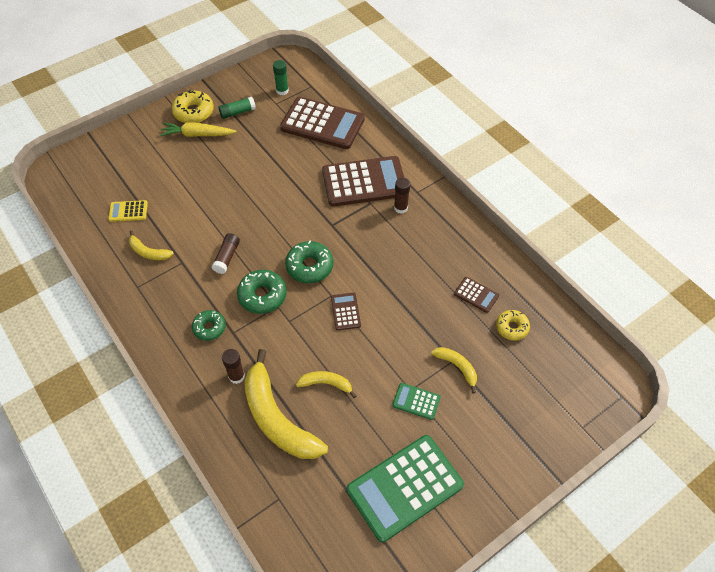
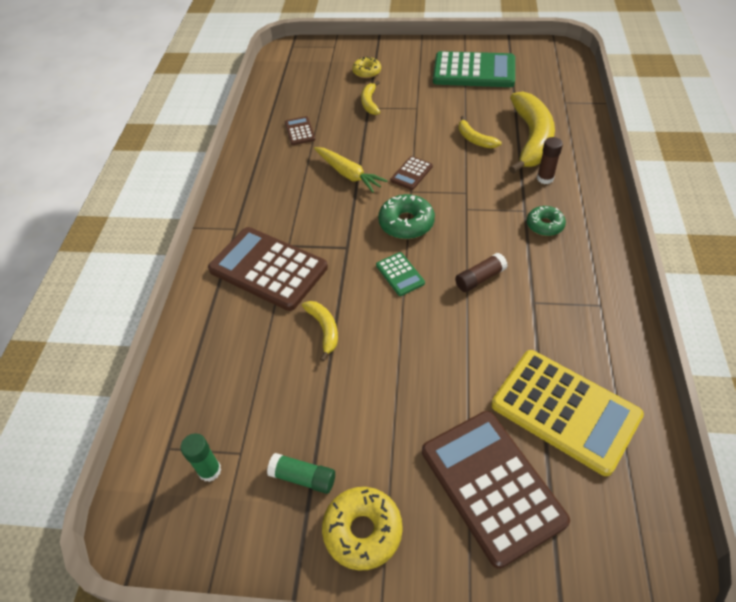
camera: 135 degrees left, 5 degrees down
(128, 211) = (565, 410): yellow calculator -> yellow calculator, size x2.23
(149, 252) = (566, 336): yellow banana -> yellow banana (324, 329)
(197, 134) = (390, 477): yellow carrot -> yellow carrot (348, 174)
(262, 295) = (473, 224): green donut -> none
(322, 124) = (224, 372): brown calculator -> brown calculator (491, 485)
(400, 208) = (268, 223): brown glue stick -> none
(416, 401) = (420, 101): green calculator -> green calculator (400, 274)
(512, 327) = (304, 103): yellow donut -> yellow donut (367, 72)

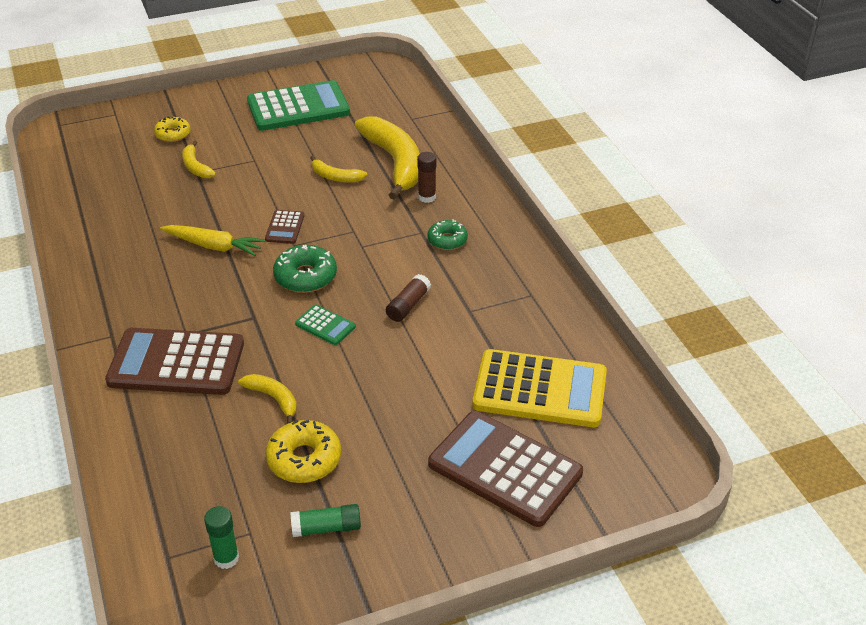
camera: 30 degrees left, 10 degrees down
(299, 131) = (128, 216): brown calculator -> none
(362, 531) = (408, 546): yellow donut -> yellow donut (304, 459)

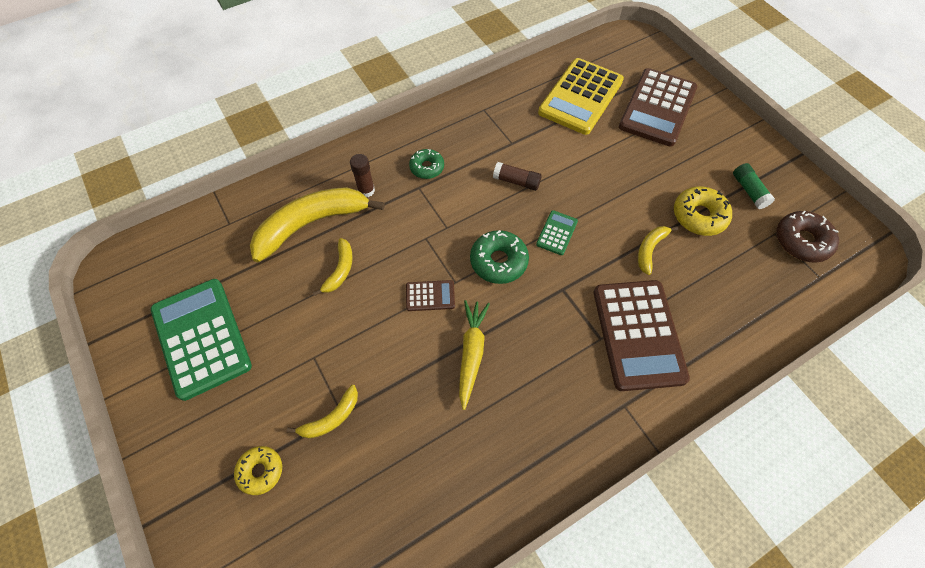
camera: 100 degrees left, 20 degrees up
(226, 558) = (801, 241): green glue stick -> brown donut
(540, 389) = (581, 97): yellow calculator -> yellow calculator turned 150 degrees counterclockwise

